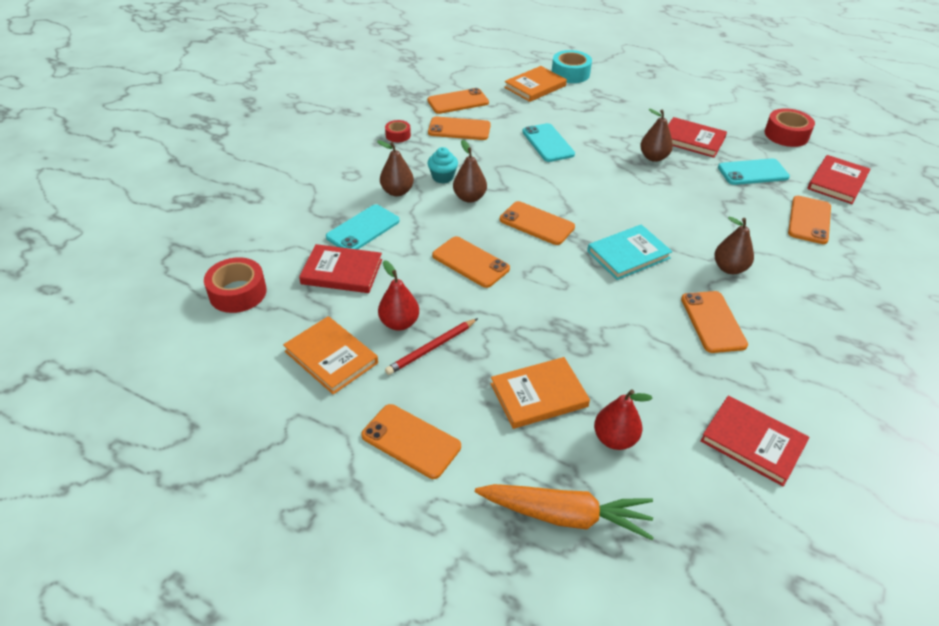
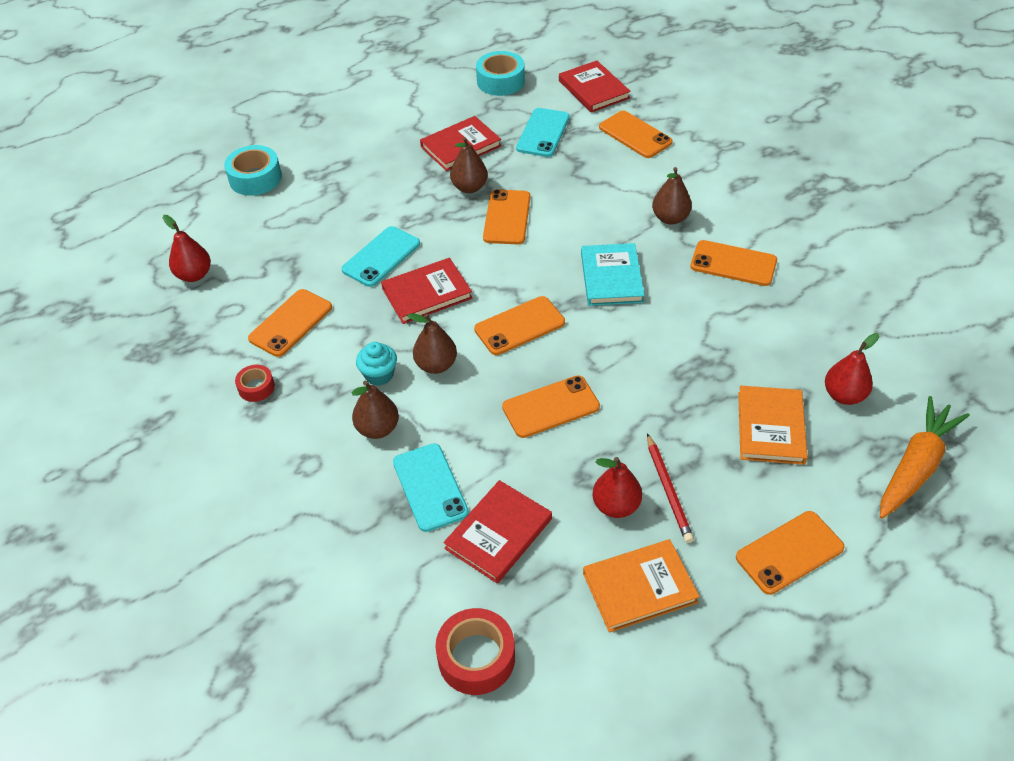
camera: 60 degrees left, 5 degrees up
(458, 102) = (228, 301): orange phone -> orange phone (507, 217)
(469, 83) = (194, 275): none -> red pear
(535, 86) = (256, 219): orange book -> none
(548, 143) = (381, 257): turquoise phone -> turquoise phone turned 60 degrees counterclockwise
(752, 442) = (880, 308): red book -> red book (427, 293)
(786, 135) = (500, 81): red tape -> turquoise tape

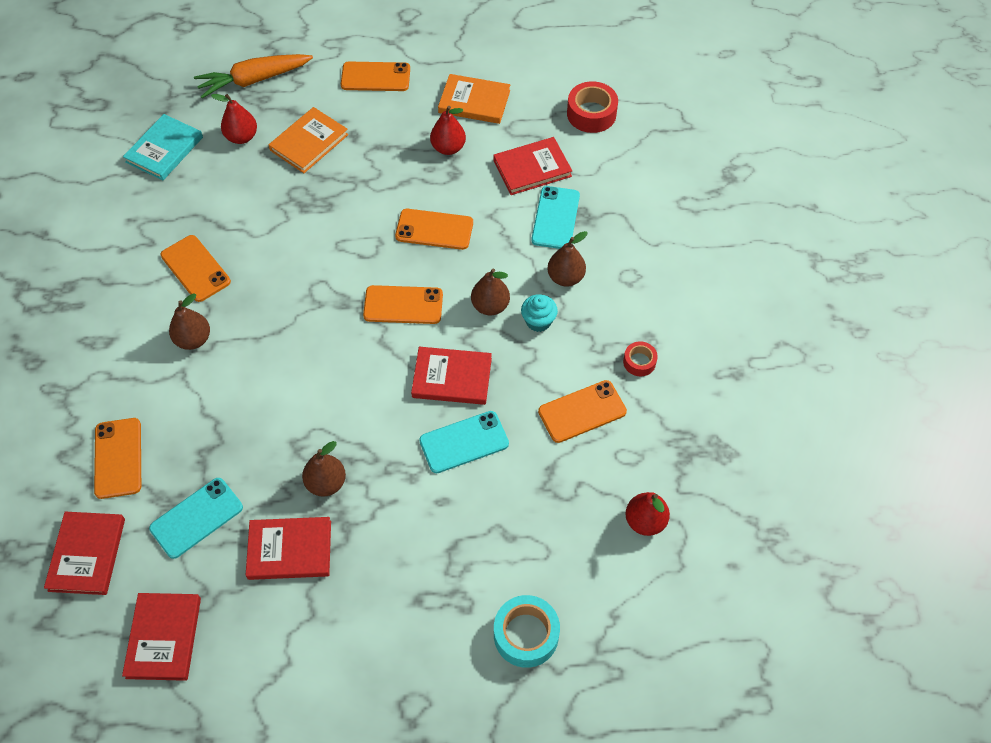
camera: 150 degrees left, 10 degrees up
(500, 81) = (164, 637): turquoise tape -> red book
(507, 217) = (323, 423): orange phone -> none
(611, 277) = (296, 309): turquoise book -> turquoise book (164, 150)
(668, 490) = (408, 140): red pencil -> none

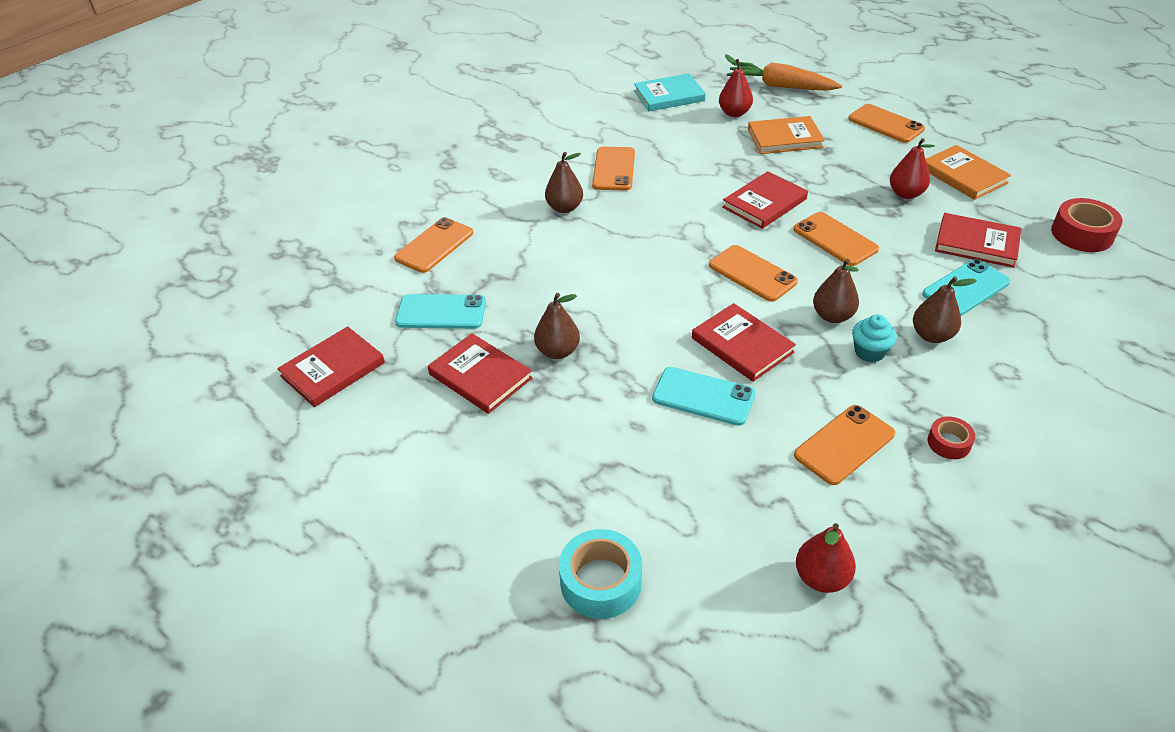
camera: 45 degrees right, 15 degrees down
(87, 554) = (349, 287): red book -> red book (764, 203)
(582, 411) = (844, 445): orange phone -> orange phone turned 60 degrees counterclockwise

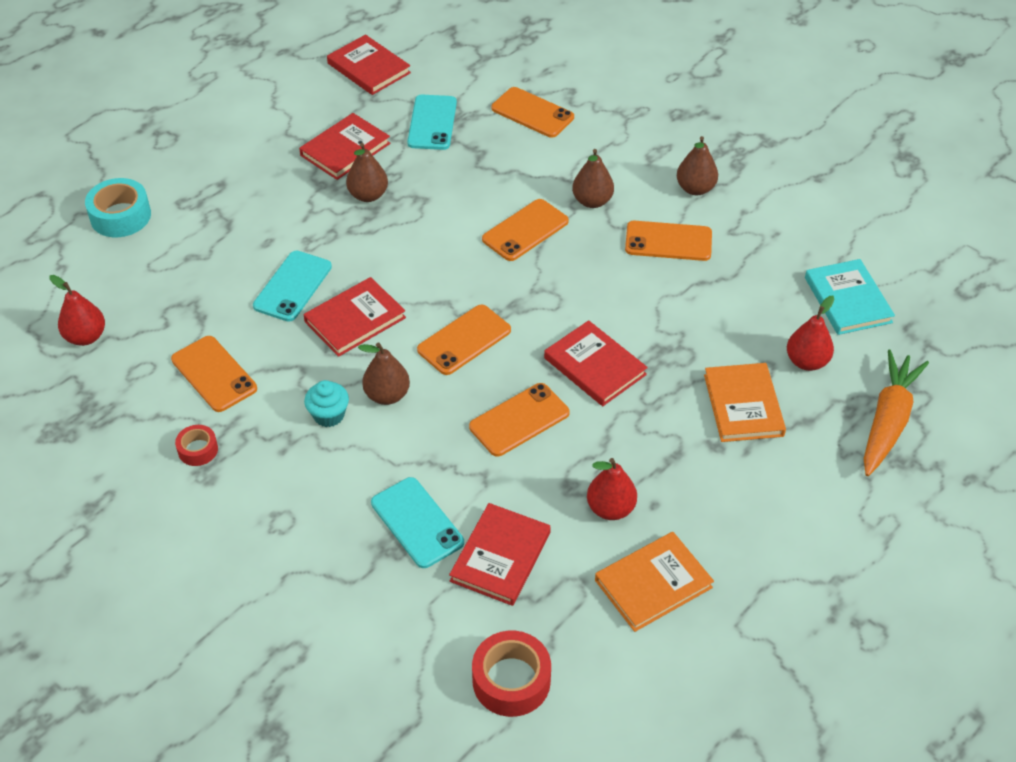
camera: 90 degrees right, 5 degrees up
(885, 124) = (788, 524): orange phone -> orange phone (525, 230)
(932, 335) = (344, 472): brown pear -> brown pear (695, 189)

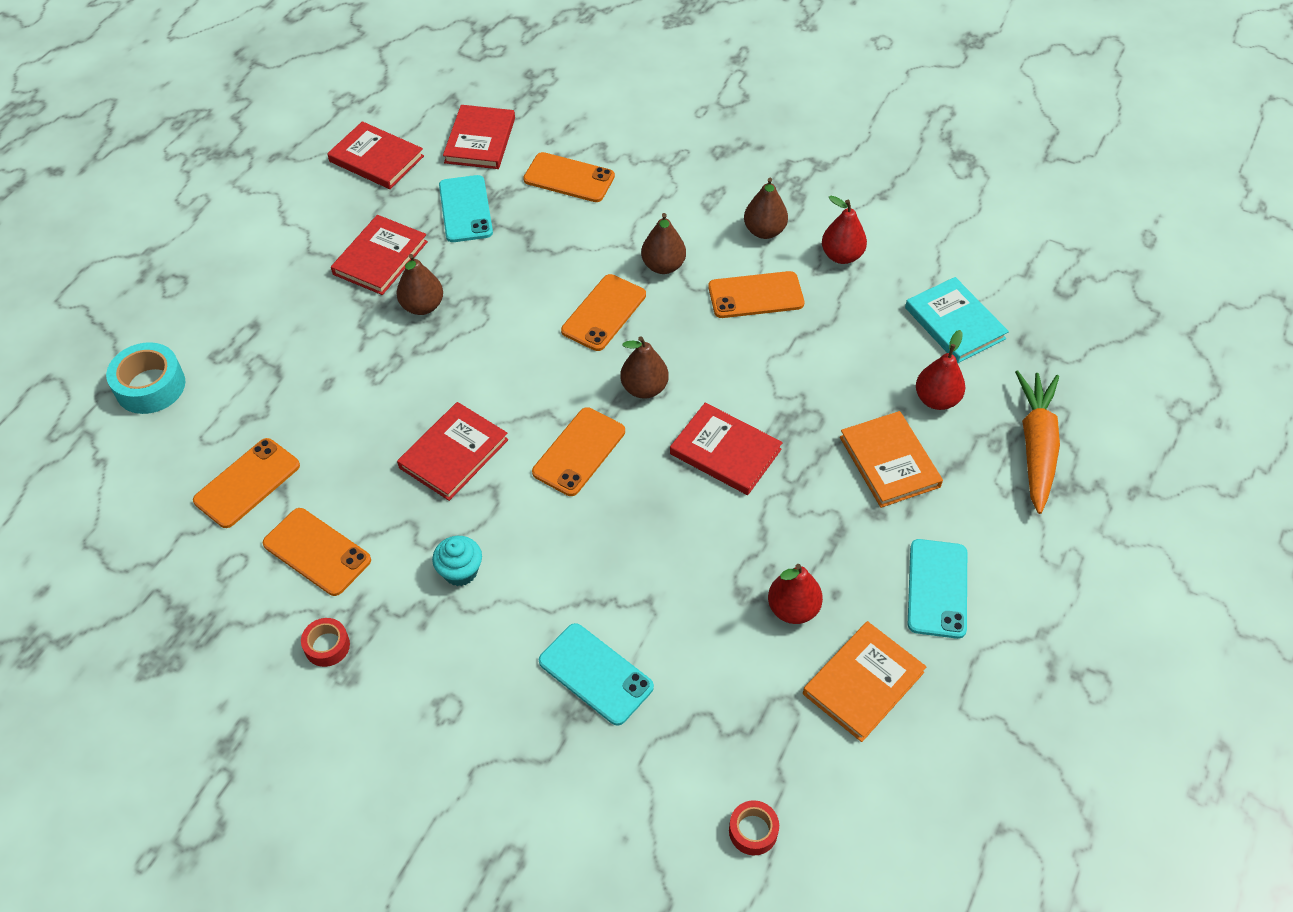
camera: 15 degrees left, 5 degrees up
(86, 337) = (155, 540): red pear -> red pear (841, 256)
(292, 286) = (372, 429): turquoise phone -> turquoise phone (937, 588)
(387, 395) = (516, 534): brown pear -> brown pear (644, 388)
(500, 557) = (696, 691): red book -> red book (480, 140)
(511, 680) = (753, 831): red tape -> red tape, size x0.57
(519, 420) = (666, 530): orange phone -> orange phone (247, 483)

